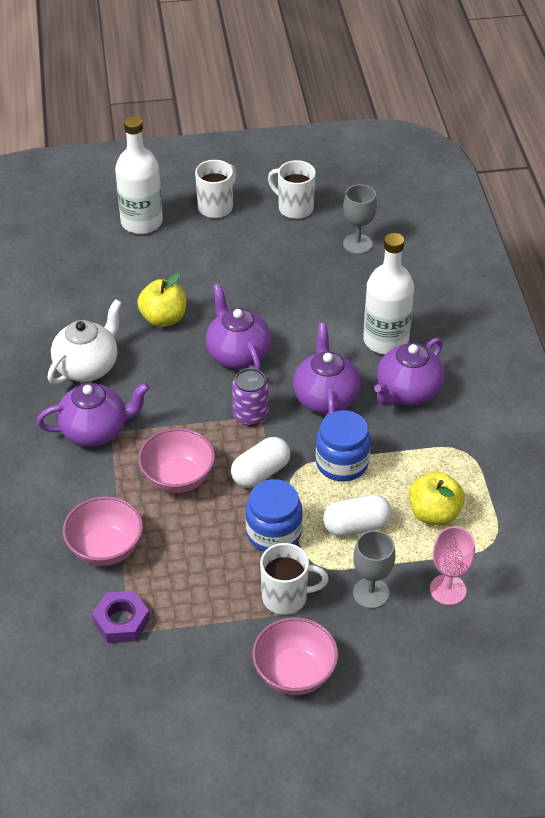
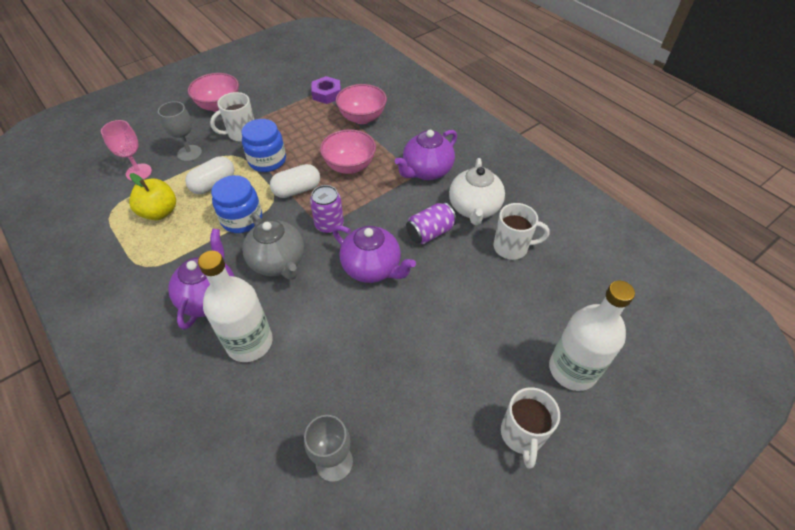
camera: 150 degrees right, 5 degrees up
(155, 363) = (430, 233): none -> purple can
(163, 318) = (456, 272): yellow apple -> none
(260, 473) = (297, 190): white capsule -> white capsule turned 45 degrees clockwise
(294, 208) = (438, 485): white mug -> white mug (512, 247)
(326, 398) = (278, 262): purple teapot -> grey teapot

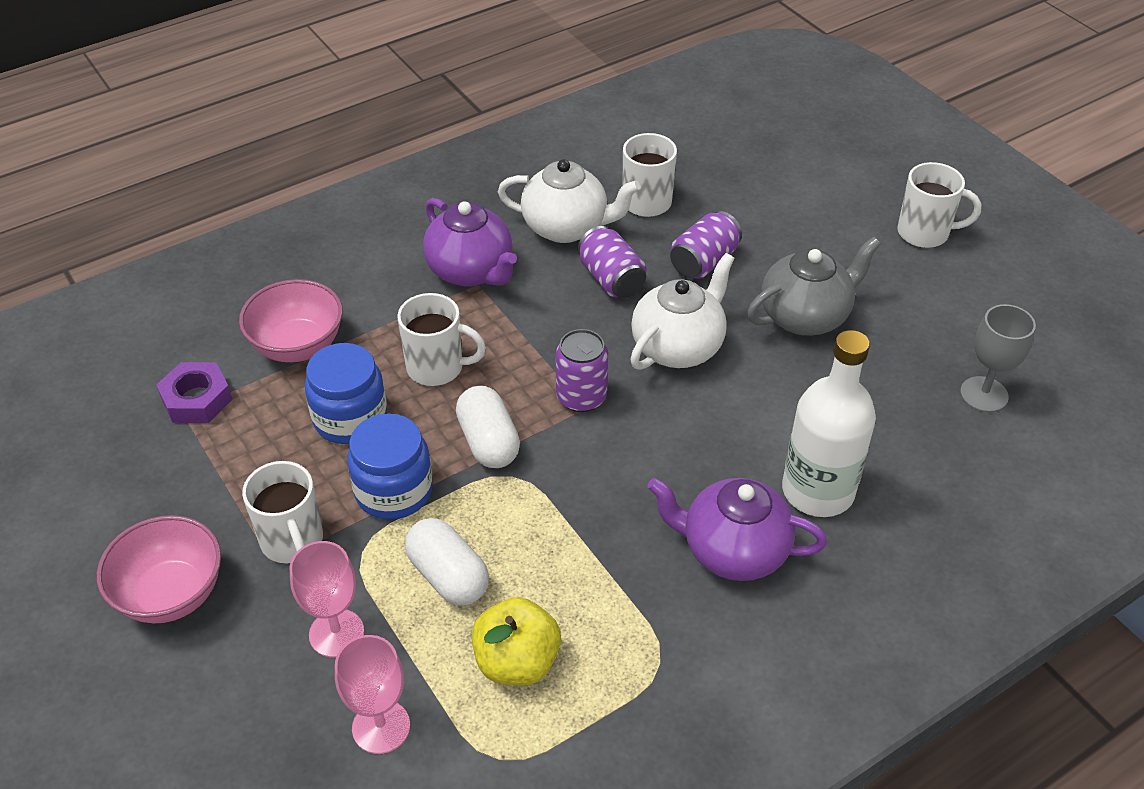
camera: 85 degrees left, 5 degrees down
(189, 153) = (336, 633): grey goblet -> pink goblet
(242, 219) = (553, 521): blue jar -> blue jar (350, 418)
(278, 262) = (661, 462): grey teapot -> grey teapot (805, 316)
(349, 166) = (437, 368): pink bowl -> white mug
(372, 268) = (678, 347): purple teapot -> white teapot
(455, 280) = (703, 262): none -> purple can
(572, 369) = (838, 181): white bottle -> none

